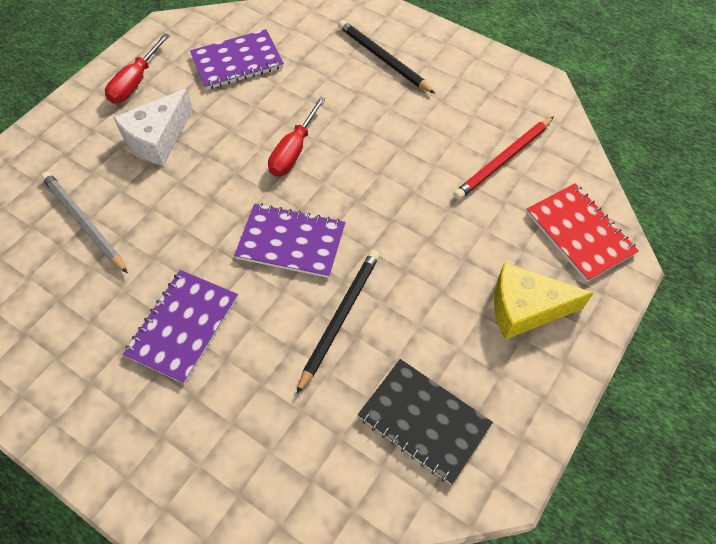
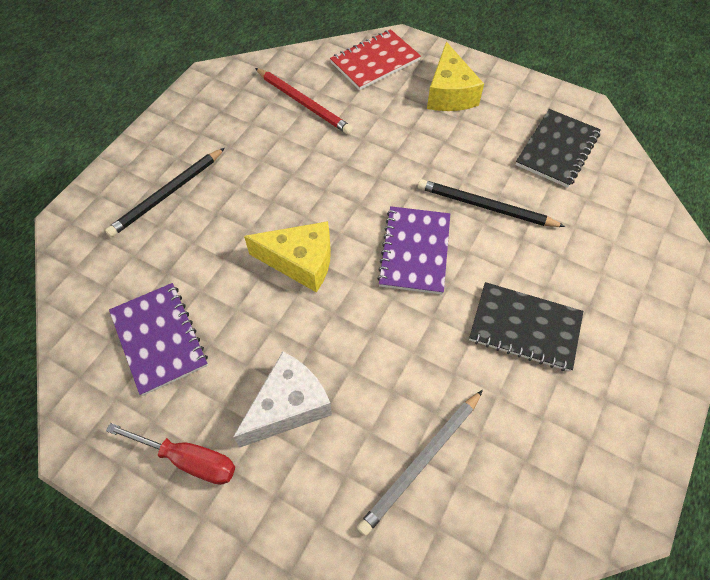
camera: 95 degrees left, 0 degrees up
(158, 139) = (288, 406): white cheese -> white cheese turned 75 degrees counterclockwise
(183, 326) = (525, 327): purple notebook -> black notebook
(294, 150) = (300, 262): red screwdriver -> yellow cheese

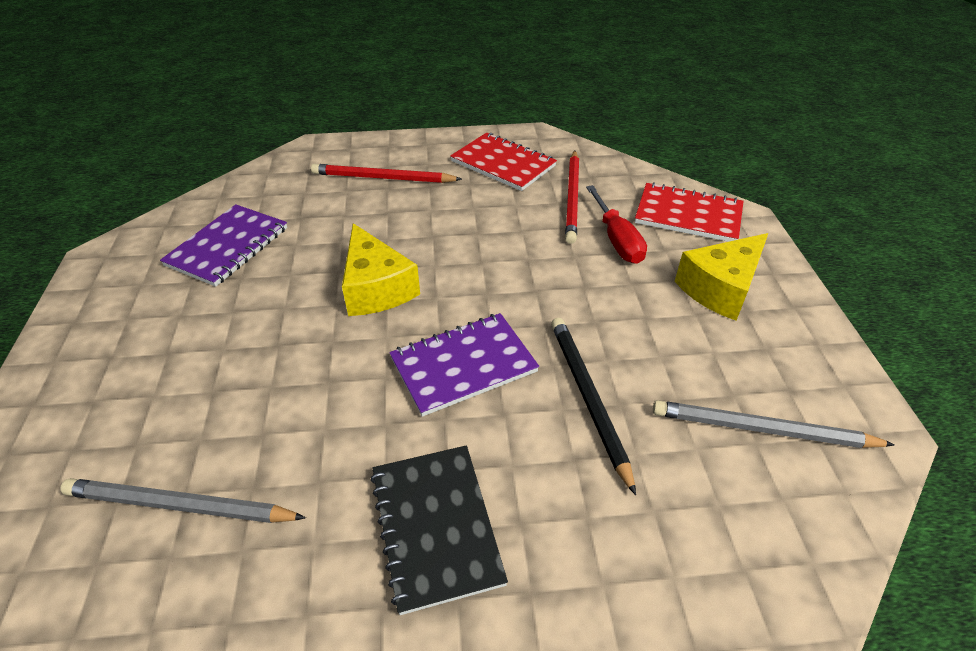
camera: 55 degrees right, 15 degrees down
(167, 194) = (383, 178): black pencil -> red pencil
(188, 459) = (110, 323): red screwdriver -> red screwdriver (616, 239)
(225, 115) = (503, 164): none -> red notebook
(288, 406) = (199, 361): white cheese -> none
(557, 149) = (762, 429): black notebook -> grey pencil

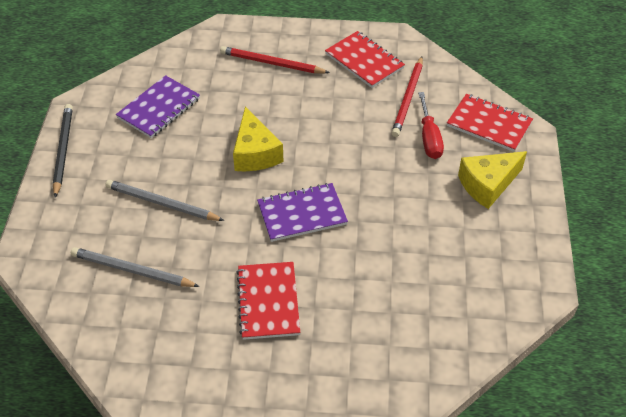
camera: 10 degrees right, 5 degrees up
(436, 526) = (268, 302): black notebook -> red notebook
(588, 398) = (373, 245): black pencil -> black pencil (63, 150)
(762, 429) = (473, 279): grey pencil -> grey pencil (162, 203)

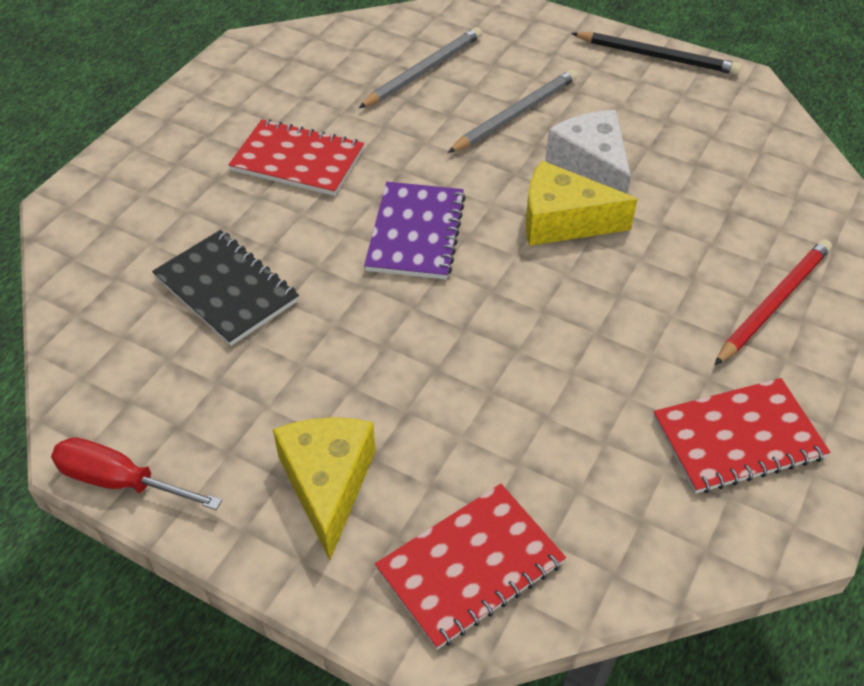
camera: 115 degrees right, 0 degrees up
(159, 108) = (706, 151): purple notebook -> none
(199, 153) = (591, 167): none -> white cheese
(401, 284) = (226, 289): none -> black notebook
(408, 98) = (602, 463): red pencil -> none
(429, 137) = (485, 450): red screwdriver -> red screwdriver (121, 481)

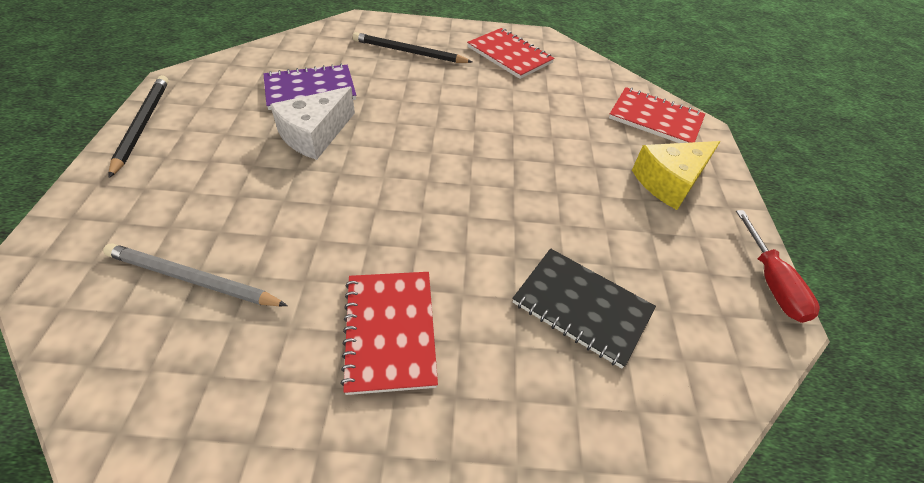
camera: 120 degrees left, 0 degrees up
(226, 289) = (582, 307): black notebook -> black notebook turned 75 degrees counterclockwise
(415, 233) = (441, 209): purple notebook -> purple notebook (310, 89)
(515, 114) = (256, 190): grey pencil -> none
(562, 221) = (384, 137): yellow cheese -> none
(773, 303) = (409, 52): red pencil -> black pencil

